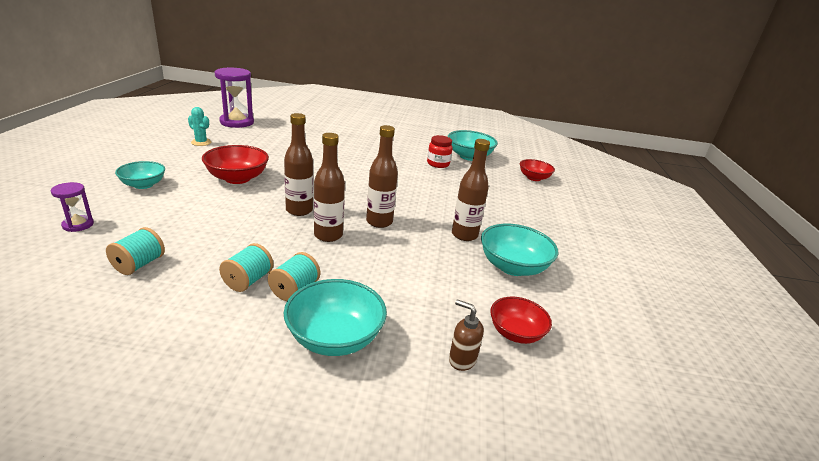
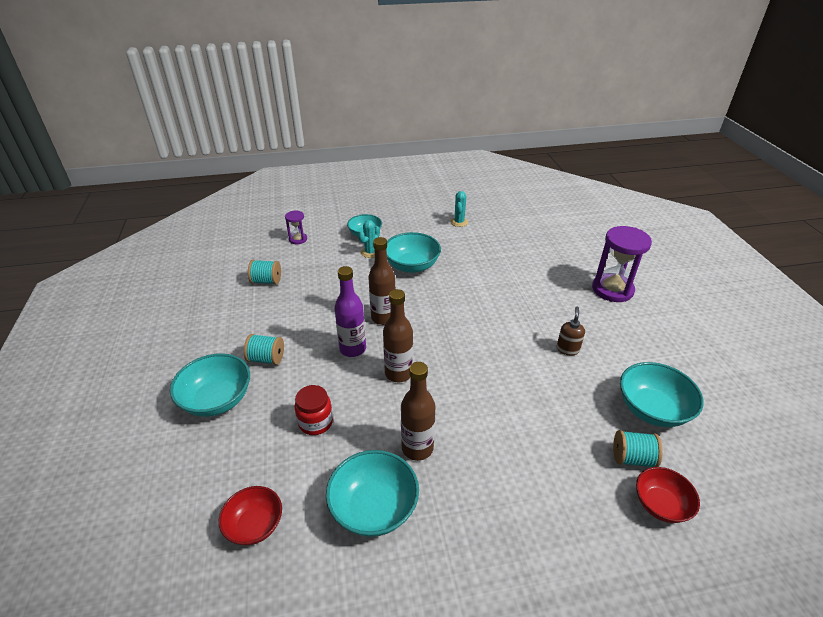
camera: 75 degrees right, 10 degrees up
(183, 191) = (370, 252): none -> turquoise cactus
(237, 122) = (523, 218): purple hourglass -> purple hourglass (612, 289)
(237, 178) = (412, 266): red bowl -> turquoise bowl
(248, 281) = (268, 332): turquoise spool -> turquoise spool (632, 458)
(328, 235) = (353, 349): brown bottle -> purple bottle
(438, 164) = (588, 383): red jar -> red jar (316, 422)
(462, 360) = (208, 486): brown soap dispenser -> brown soap dispenser (567, 349)

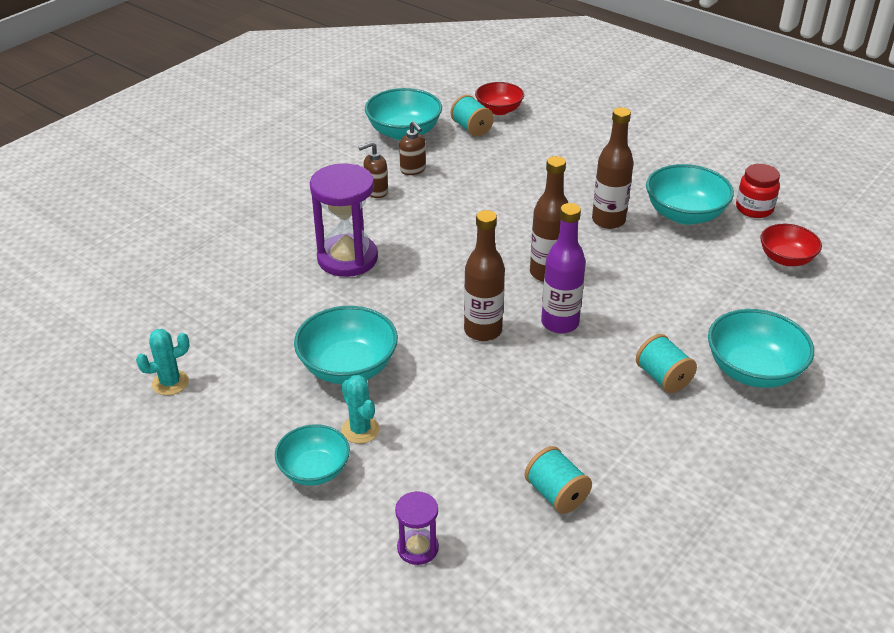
camera: 130 degrees left, 0 degrees up
(316, 422) = (671, 288): red jar -> red jar (754, 209)
(370, 252) = (360, 430): turquoise cactus -> turquoise cactus turned 60 degrees clockwise
(584, 382) = (413, 170): none -> brown soap dispenser
(612, 289) = (230, 196): purple hourglass -> purple hourglass (347, 258)

